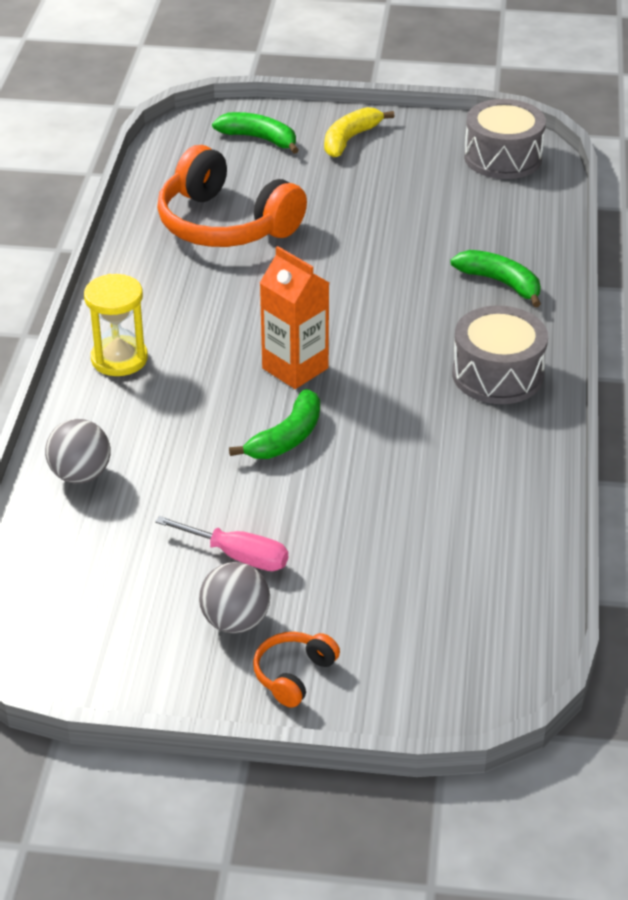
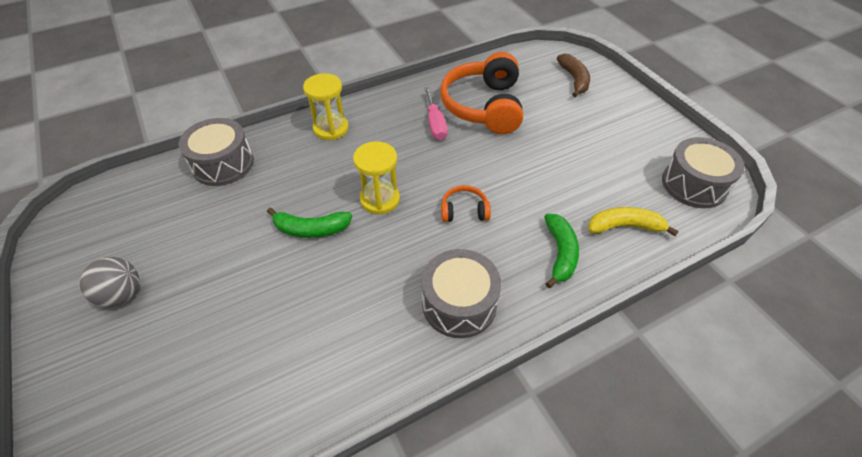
camera: 55 degrees right, 10 degrees up
(80, 475) = (223, 164): grey ball -> grey drum
(237, 556) = (185, 264): pink screwdriver -> pink screwdriver (435, 124)
(259, 139) = (574, 79): green banana -> brown banana
(293, 675) = (79, 351): orange headphones -> orange headphones (464, 211)
(295, 368) = (380, 199): orange carton -> yellow hourglass
(350, 139) = (620, 111): yellow banana -> yellow banana (625, 226)

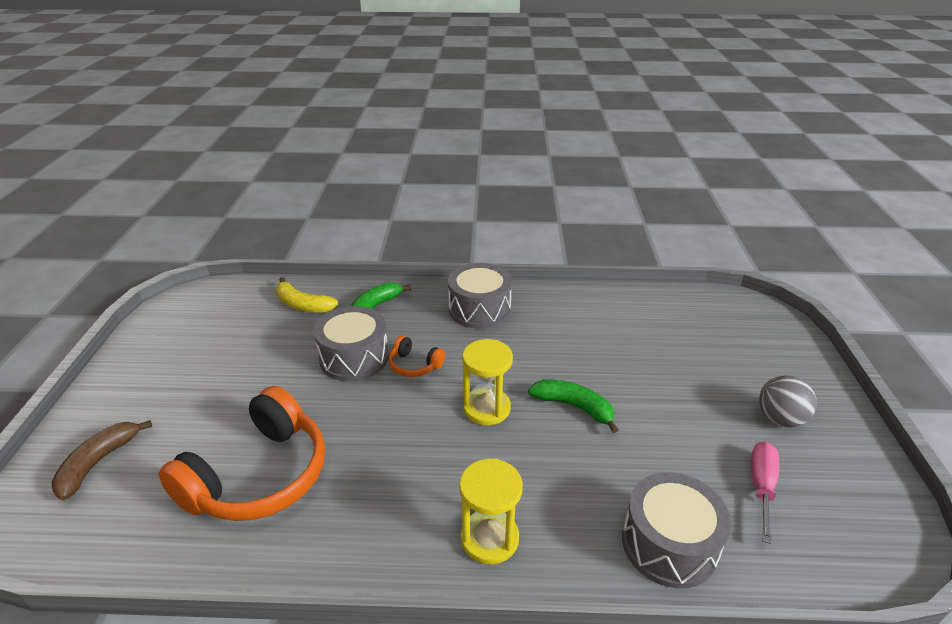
camera: 150 degrees left, 15 degrees down
(435, 124) = (346, 477): pink screwdriver -> pink screwdriver (761, 487)
(694, 185) = (203, 308): grey drum -> grey drum (354, 358)

